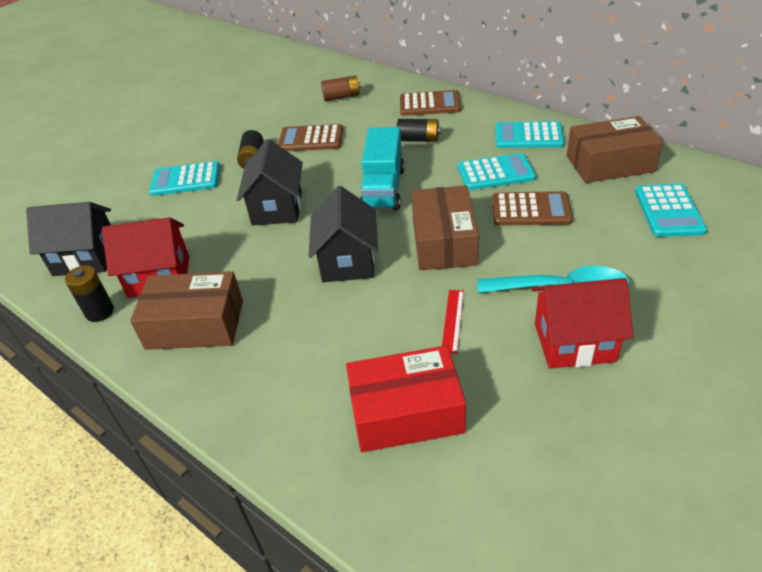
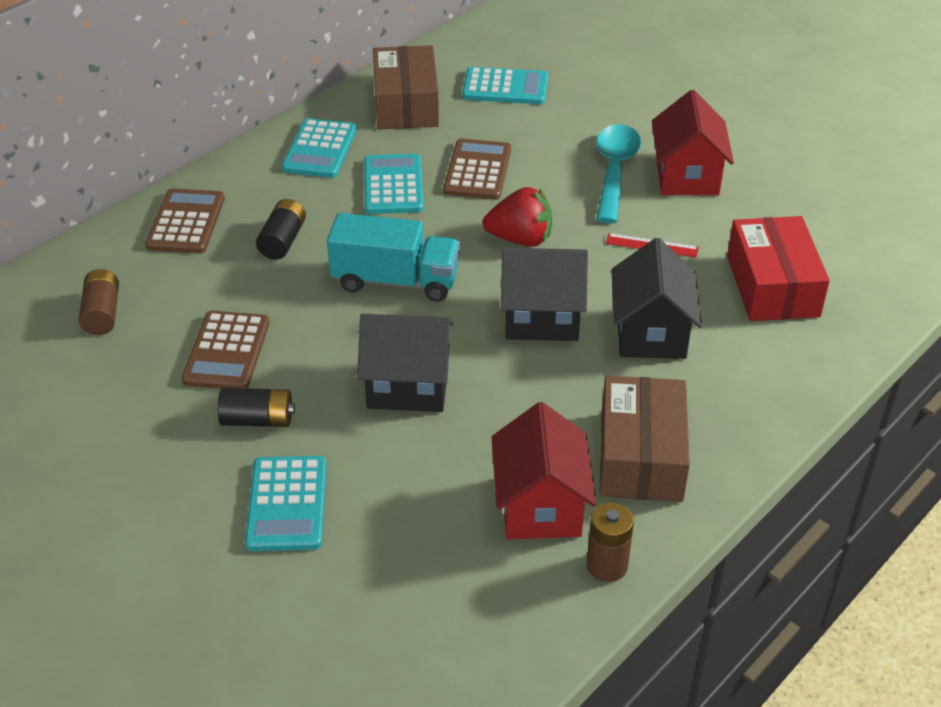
camera: 90 degrees left, 0 degrees up
(86, 258) = (477, 610): black house -> black house (651, 333)
(100, 312) = (607, 565): black battery -> brown battery
(444, 241) = (520, 239): brown box -> red strawberry

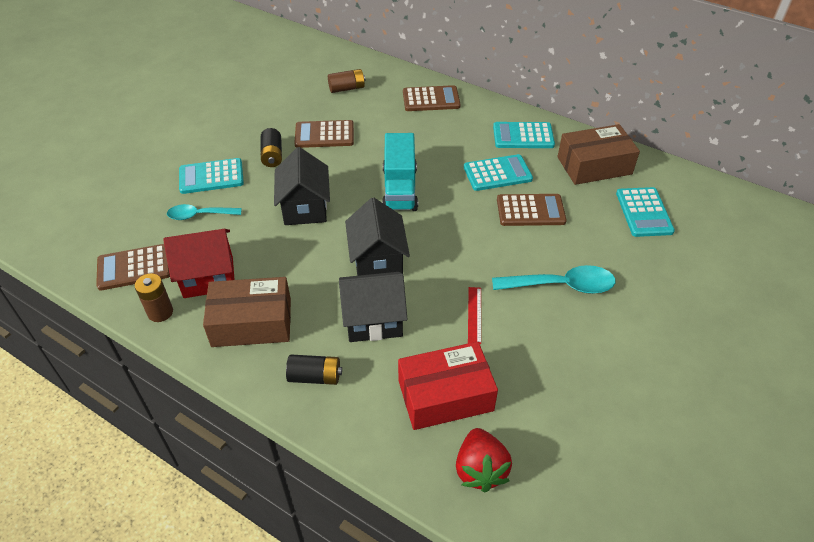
camera: 80 degrees right, 5 degrees up
(282, 241) = (425, 137): black battery -> black battery (315, 376)
(388, 520) = (199, 215): none -> turquoise spoon
(499, 607) = (134, 267): none -> brown calculator
(520, 239) = (459, 241): red strawberry -> red strawberry (480, 469)
(687, 176) = (573, 332): red house -> none

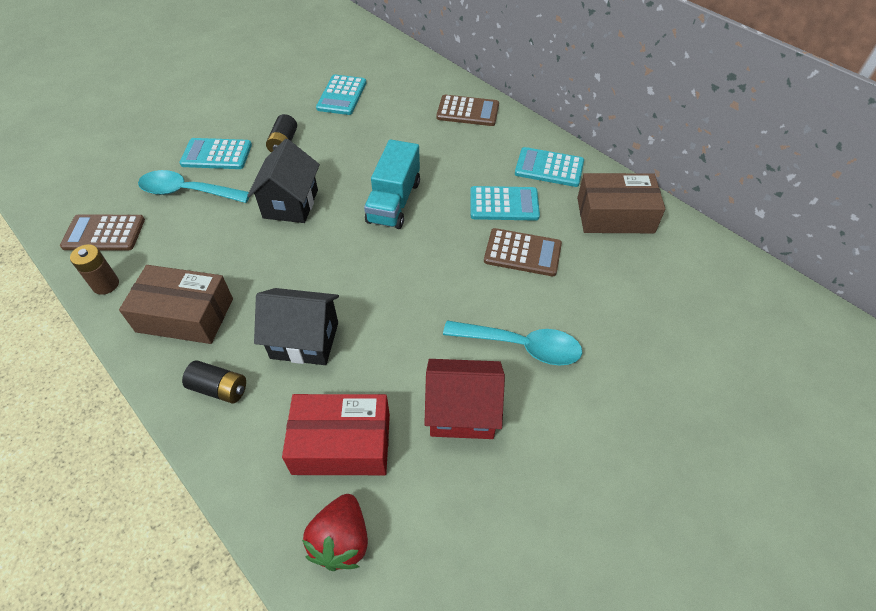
camera: 15 degrees right, 5 degrees up
(199, 215) = (187, 192): turquoise spoon -> turquoise spoon, size x1.52
(208, 277) = (166, 258): red house -> red house (462, 412)
(324, 135) = (343, 131): brown calculator -> none
(347, 88) = (387, 86): brown battery -> none
(377, 261) = (337, 275): black house -> none
(474, 315) = (412, 358): red ruler -> none
(644, 212) = (651, 280): turquoise calculator -> turquoise calculator (342, 95)

